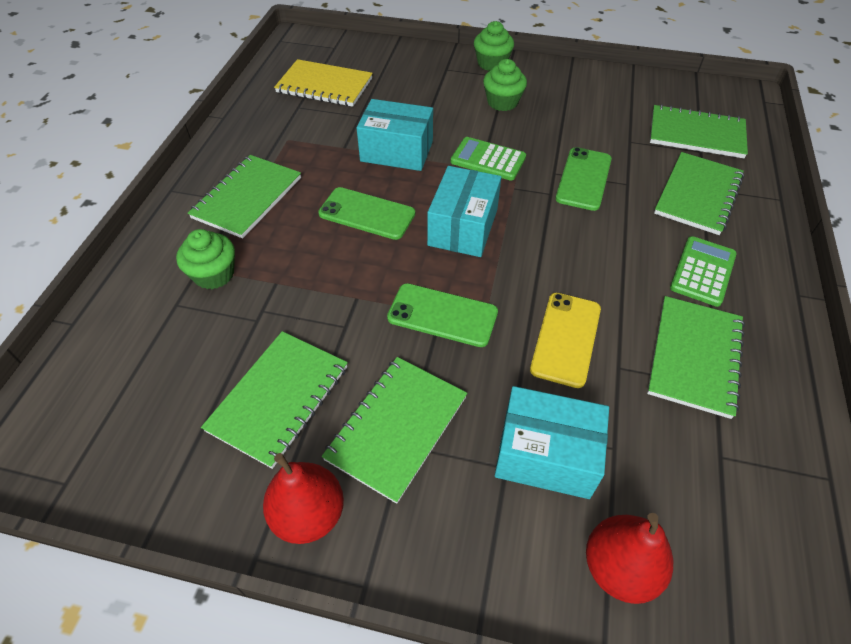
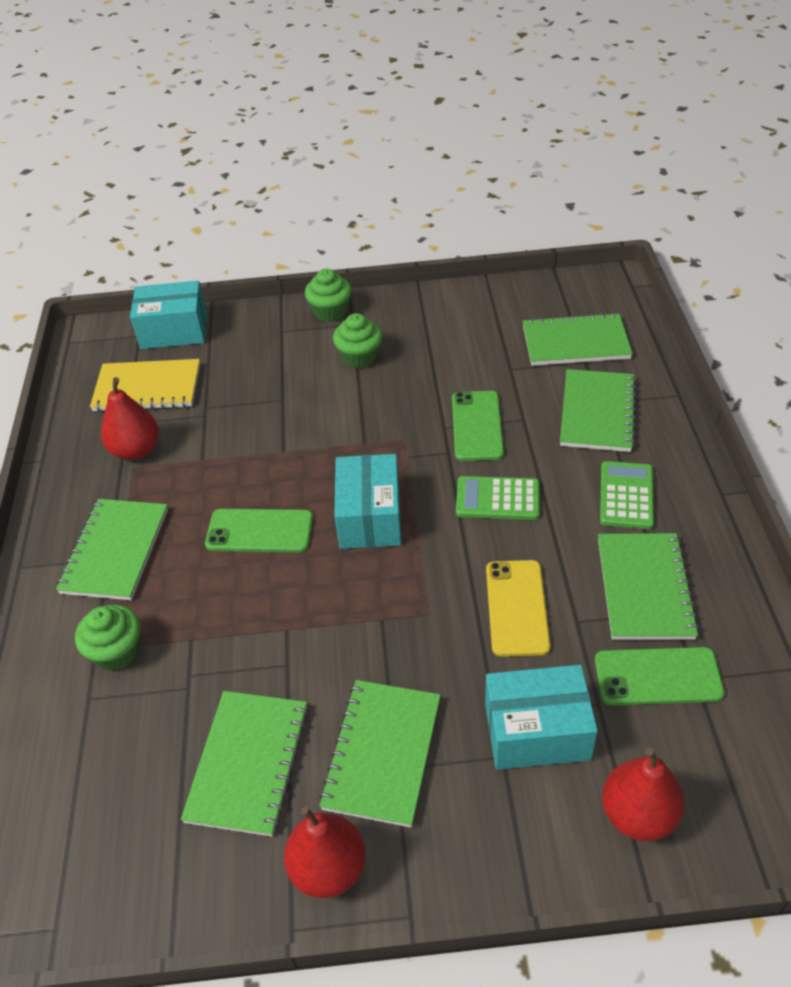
camera: 15 degrees left, 5 degrees down
(296, 128) = (136, 450): none -> red pear
(396, 151) = (264, 448): turquoise box -> turquoise box (174, 331)
(442, 315) = (384, 621): green phone -> green phone (658, 677)
(488, 159) = (368, 431): green calculator -> green calculator (497, 499)

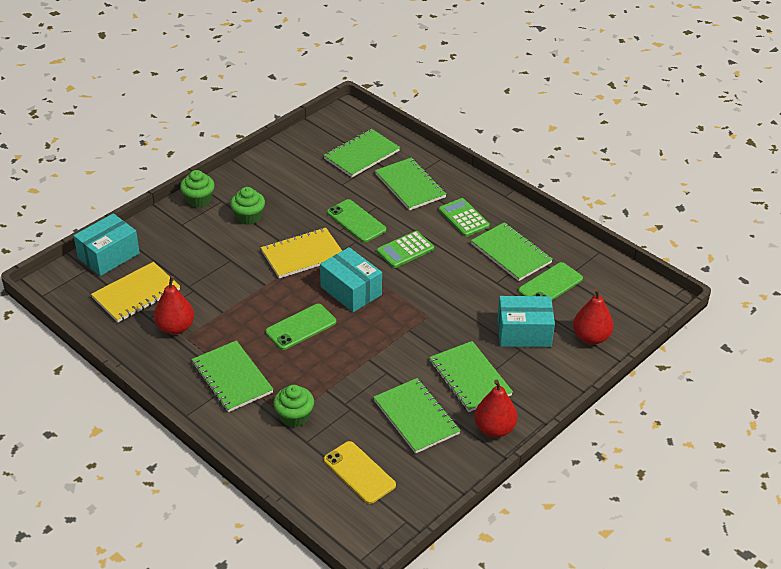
camera: 45 degrees left, 5 degrees down
(366, 436) = (302, 255): none -> yellow notebook
(516, 607) = (465, 291): yellow phone -> yellow phone (359, 472)
(537, 731) = (524, 333): turquoise box -> turquoise box turned 45 degrees clockwise

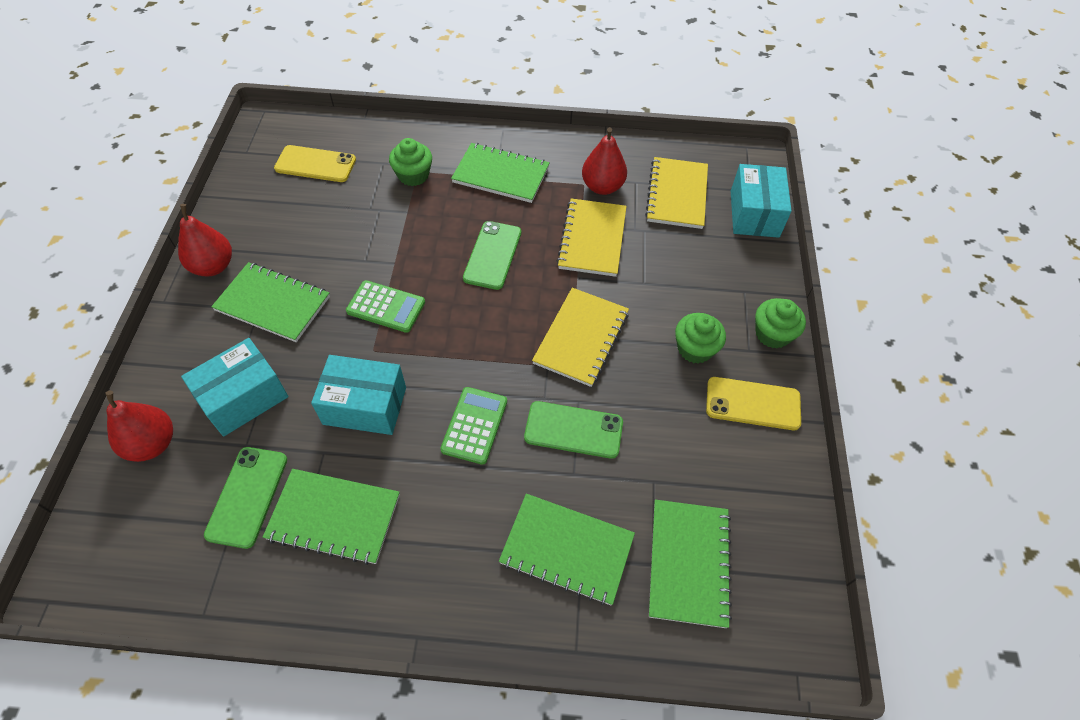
camera: 140 degrees right, 15 degrees up
(227, 300) = (592, 239): none -> yellow notebook
(254, 182) = (753, 404): none -> yellow phone
(351, 291) = (484, 327): turquoise box -> turquoise box (365, 405)
(416, 417) = (300, 234): green notebook -> none
(463, 218) = (444, 539): green calculator -> green calculator (386, 307)

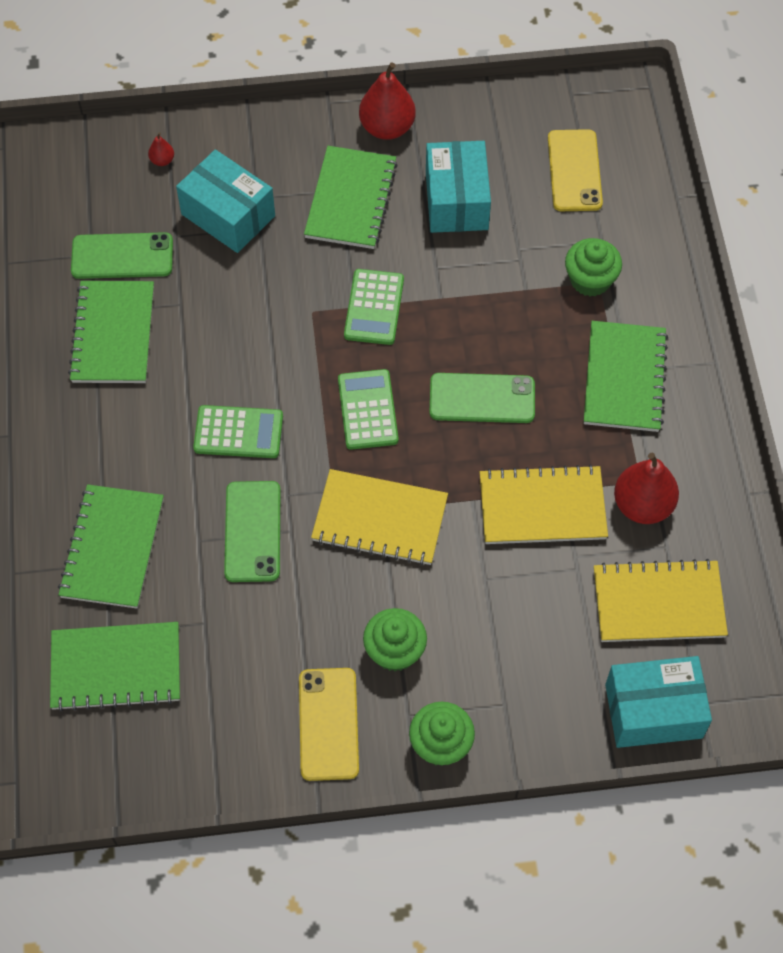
camera: 80 degrees right, 5 degrees up
(152, 444) = (162, 160): red pear -> red pear, size x0.45
(365, 405) = (241, 324): turquoise box -> turquoise box (456, 201)
(480, 328) = (368, 410): none -> green calculator

